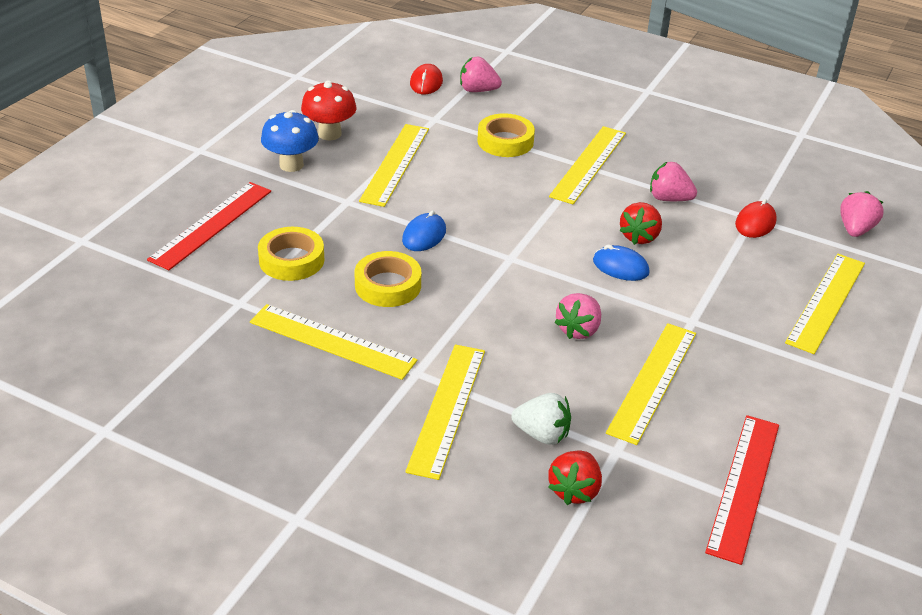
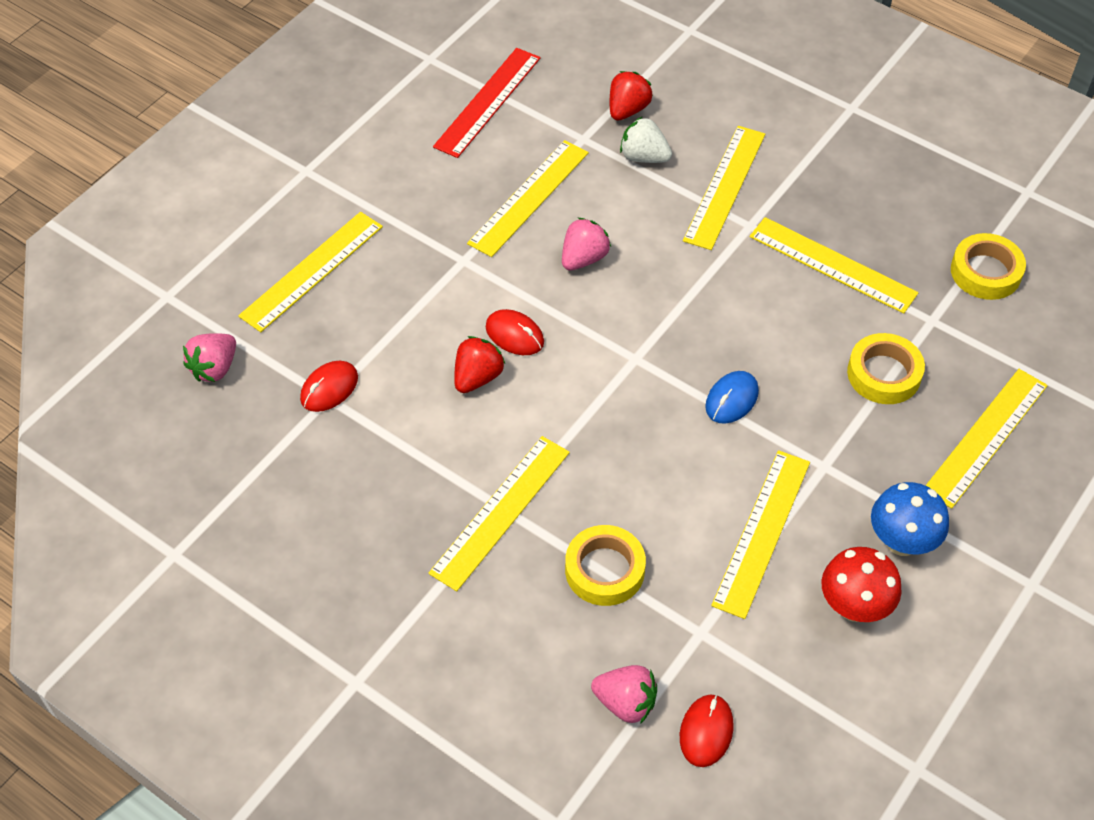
camera: 170 degrees left, 15 degrees up
(211, 225) = (986, 437): red ruler -> yellow ruler
(388, 285) = (776, 330): yellow tape -> yellow tape (985, 272)
(620, 267) = (514, 335): blue mouse -> red mouse
(669, 198) = (417, 438): pink strawberry -> none

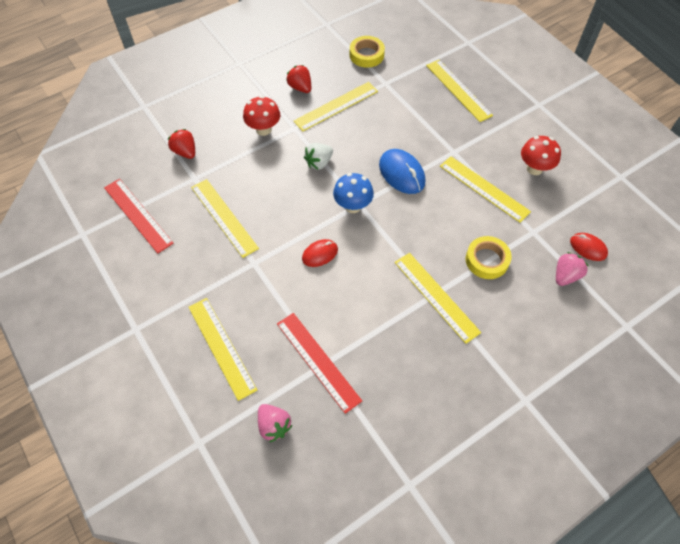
camera: 70 degrees left, 5 degrees up
(329, 388) = (318, 361): red mouse -> red ruler
(477, 377) = (342, 281): red strawberry -> red strawberry (300, 87)
(584, 258) = (281, 205): pink strawberry -> none
(644, 157) = (224, 156): white strawberry -> white strawberry (319, 163)
(725, 186) = (263, 129): yellow ruler -> red mushroom
(731, 399) = (401, 173): blue mouse -> blue mouse, size x1.60
(884, 374) = (410, 111): yellow tape -> none
(901, 541) = (505, 139): blue mushroom -> blue mushroom (353, 206)

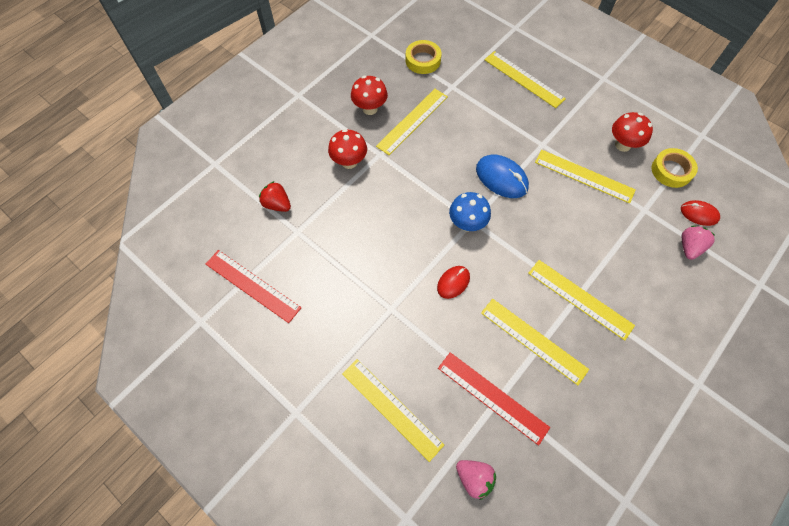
camera: 15 degrees left, 5 degrees up
(224, 217) = (343, 266): yellow ruler -> yellow ruler (533, 340)
(300, 87) = (370, 108): red strawberry -> red mushroom
(319, 163) = (417, 185): white strawberry -> none
(487, 260) = (613, 249): yellow tape -> yellow tape (671, 170)

